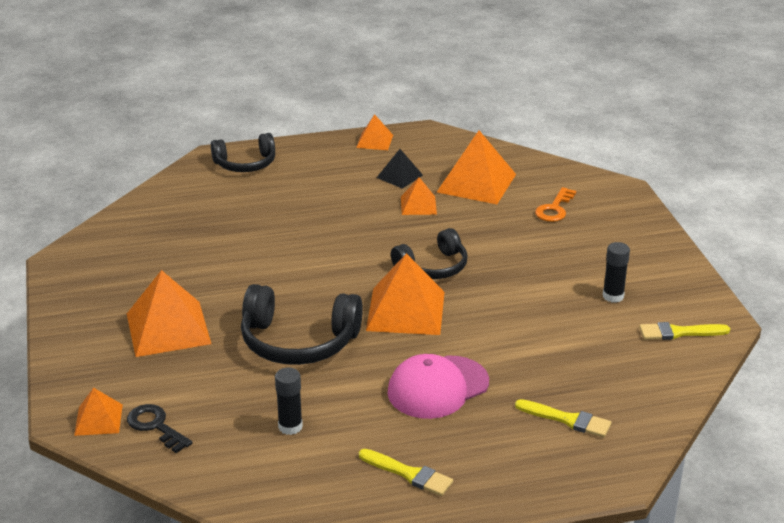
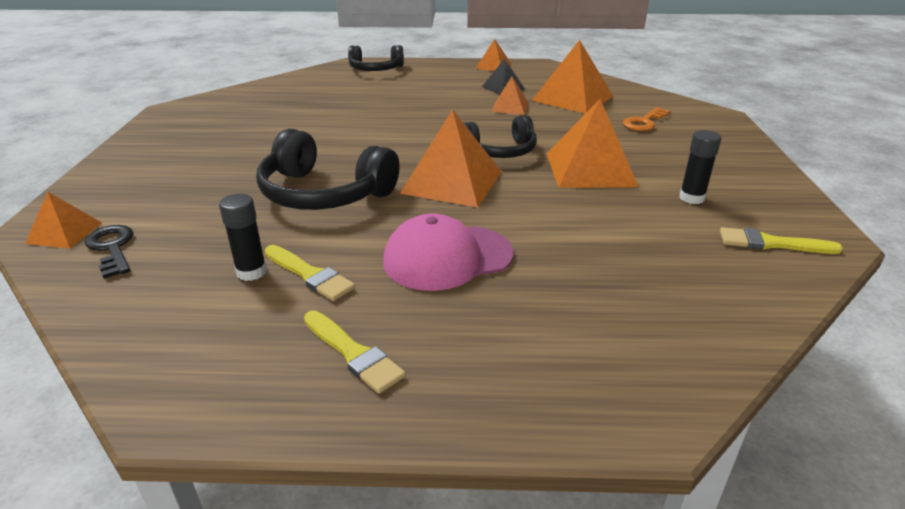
camera: 15 degrees right, 0 degrees up
(168, 328) = (210, 166): orange pyramid -> orange pyramid (590, 169)
(567, 419) = (598, 321): yellow brush -> yellow brush (310, 275)

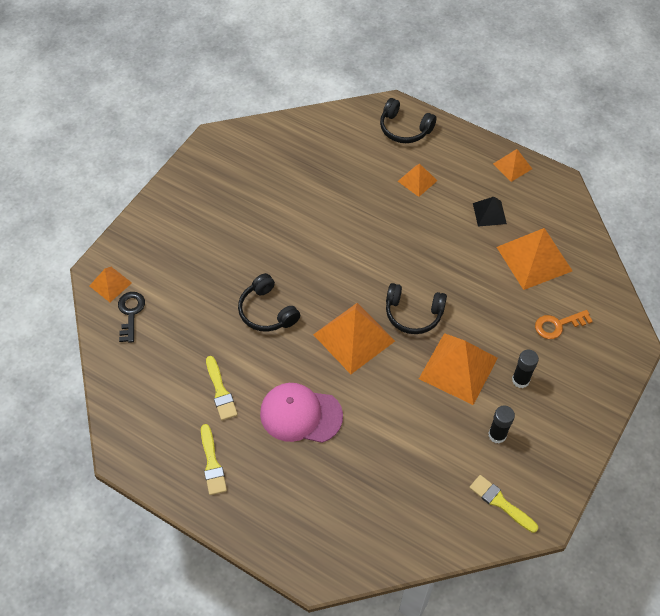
camera: 30 degrees right, 25 degrees up
(251, 272) = (192, 373): black glue stick -> black glue stick (520, 380)
(324, 193) = (267, 311): black headphones -> black headphones, size x0.65
(510, 107) = (469, 250): orange pyramid -> orange pyramid (417, 181)

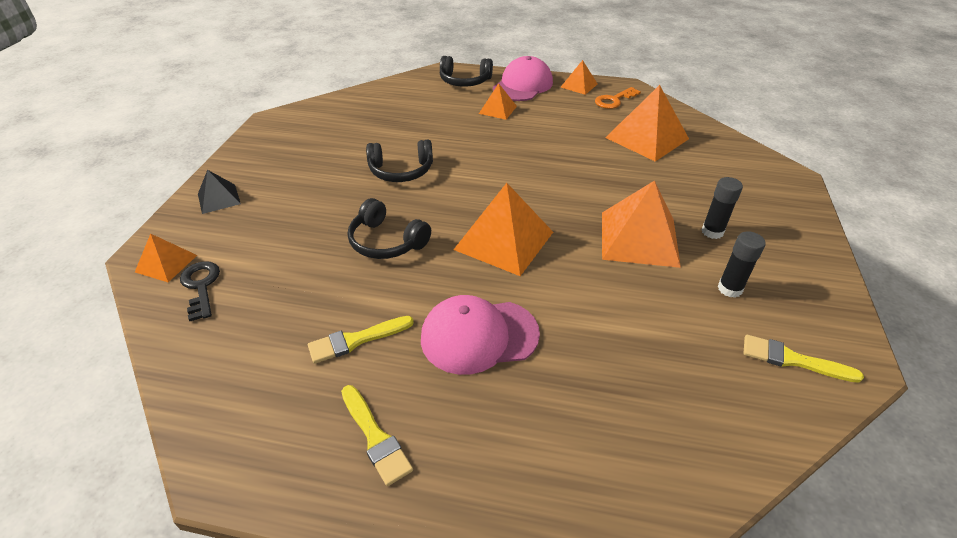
camera: 20 degrees left, 15 degrees down
(220, 391) = (356, 340): yellow brush -> yellow brush turned 105 degrees clockwise
(413, 313) = (558, 204): black headphones -> black headphones (401, 171)
(457, 151) = (523, 85): none -> pink cap
(489, 213) = (581, 117): black pyramid -> black pyramid (219, 198)
(558, 325) = (710, 179): orange key -> orange key (614, 100)

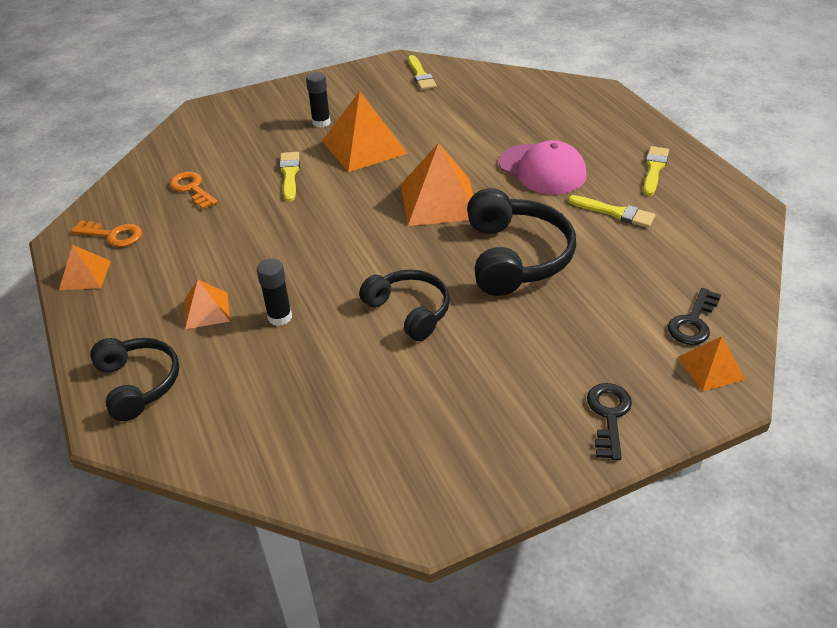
camera: 125 degrees left, 0 degrees up
(219, 198) = (609, 415): black pyramid -> black key
(386, 241) = (515, 257): black headphones -> black headphones, size x1.53
(523, 85) = (116, 321): pink cap -> none
(627, 183) = (289, 174): none -> yellow brush
(647, 138) = (192, 189): orange pyramid -> orange key
(729, 289) = (380, 103): black glue stick -> black glue stick (280, 317)

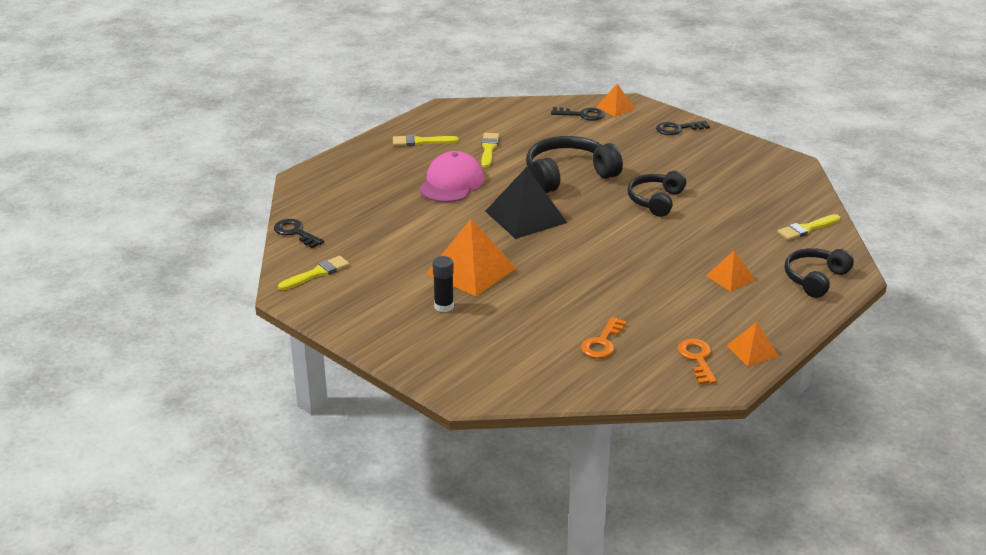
camera: 115 degrees left, 10 degrees down
(280, 317) = (707, 246): black glue stick -> none
(289, 174) = (541, 296): yellow brush -> yellow brush (807, 229)
(439, 201) = (525, 216): orange pyramid -> black pyramid
(495, 74) = (295, 233): none -> black key

